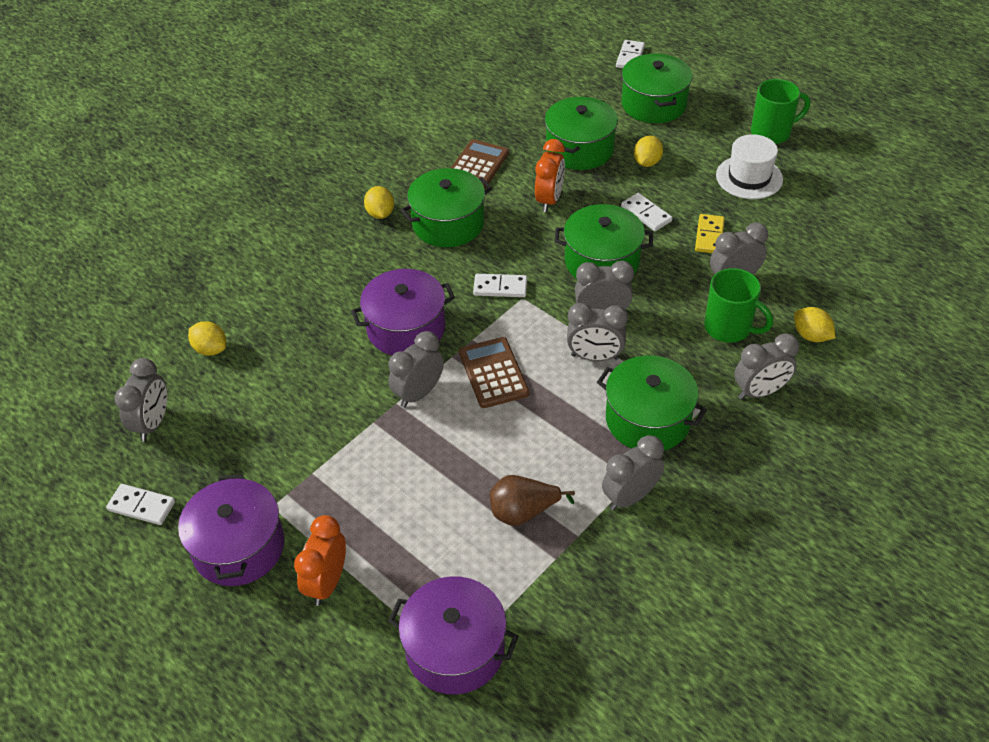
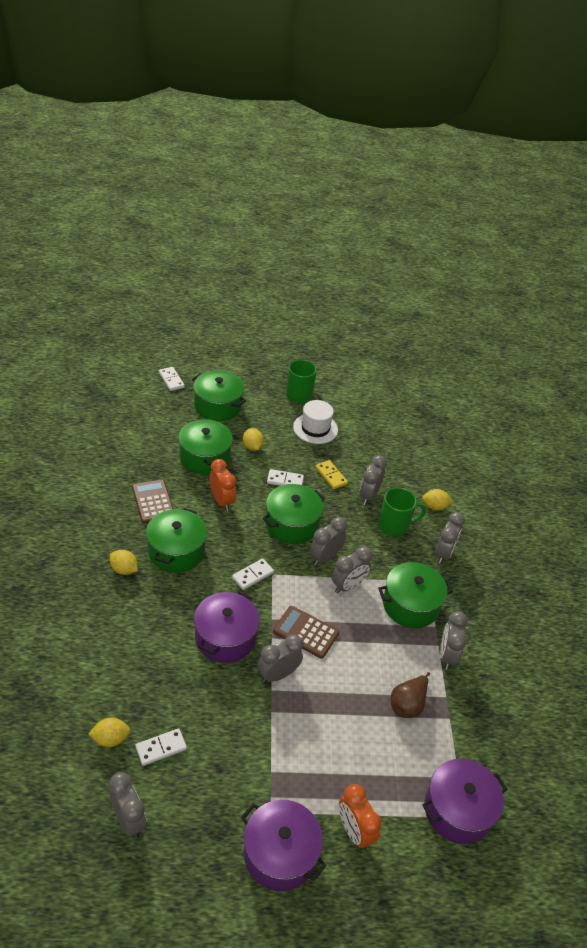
camera: 50 degrees left, 5 degrees down
(142, 506) = (187, 881): white domino -> white domino (161, 748)
(418, 393) = (278, 674): grey clock -> grey clock turned 60 degrees clockwise

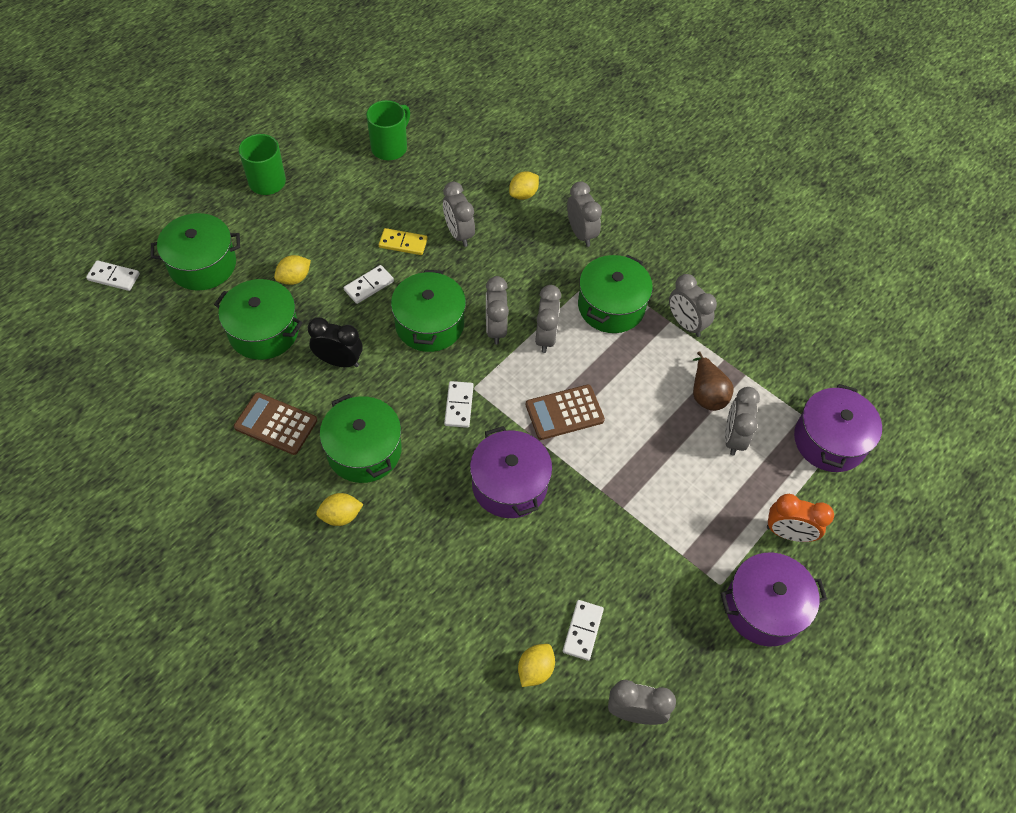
camera: 45 degrees left, 15 degrees up
(221, 501) = (339, 361): orange clock -> black clock
(252, 447) = (294, 278): yellow lemon -> yellow lemon turned 60 degrees counterclockwise
(278, 674) = (589, 471): grey clock -> grey clock (733, 437)
(315, 428) = (328, 206): white hat -> none
(394, 526) = (514, 243): green mug -> green mug (390, 147)

